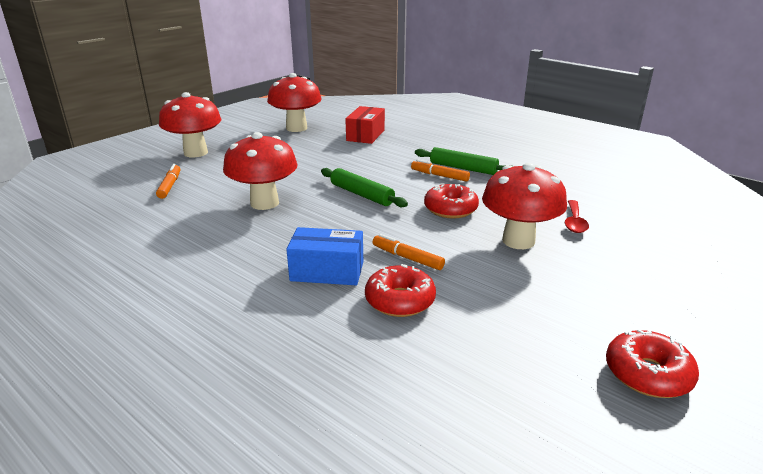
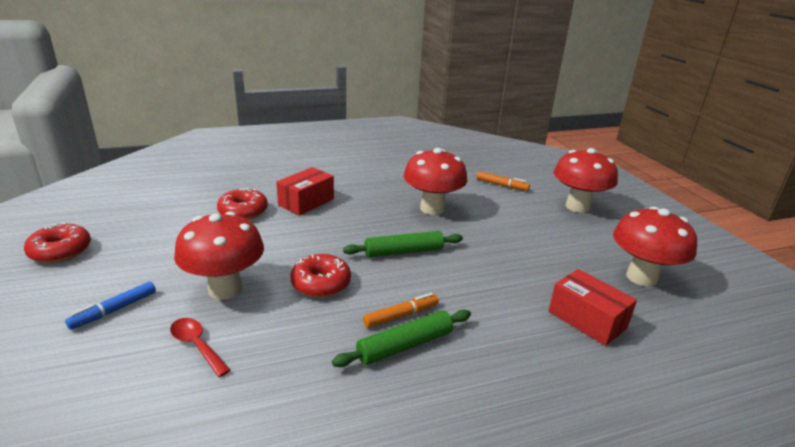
camera: 120 degrees right, 0 degrees up
(327, 271) = (306, 202): blue box -> red box
(407, 258) = (280, 231): orange marker -> none
(618, 272) = (114, 310): none -> blue marker

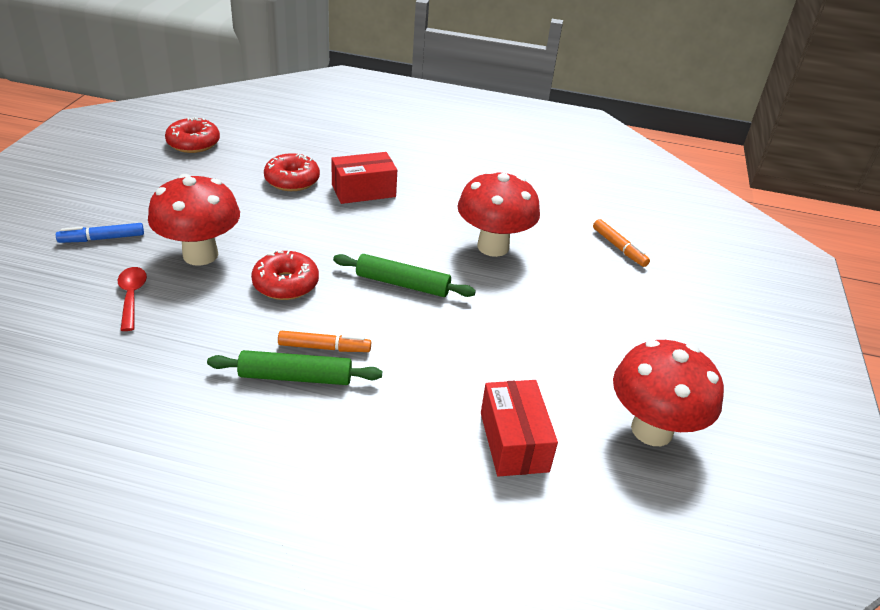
camera: 30 degrees right, 10 degrees up
(60, 251) = (110, 167): red donut -> red donut (193, 143)
(577, 207) = (688, 312): red mushroom -> none

